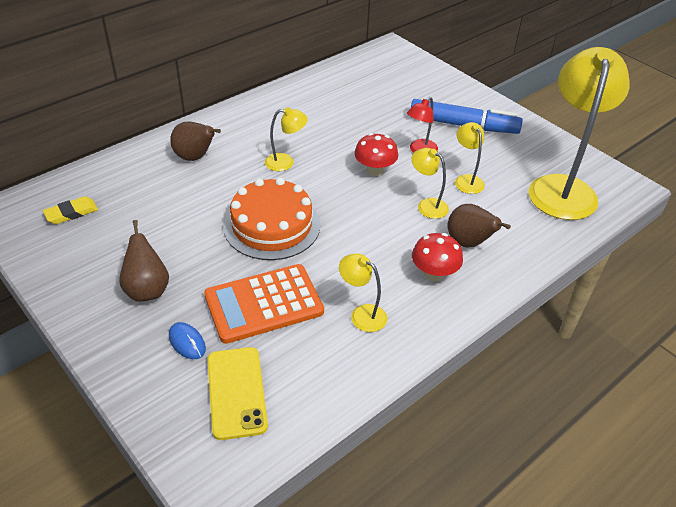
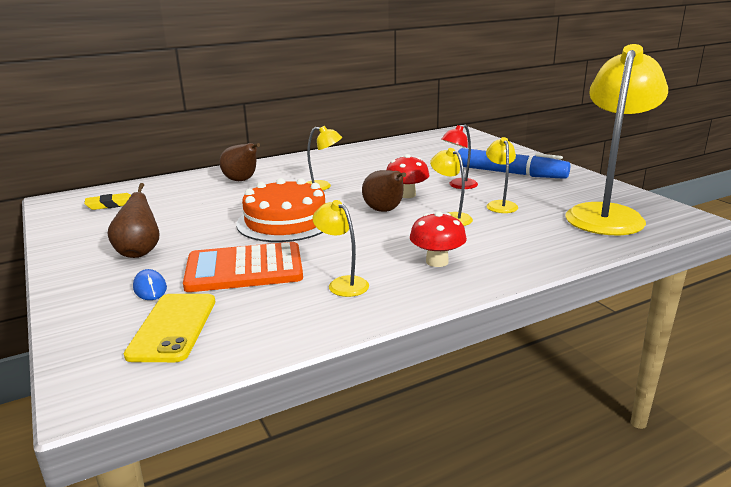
camera: 15 degrees right, 20 degrees down
(469, 243) = (485, 244): brown pear -> brown pear (385, 211)

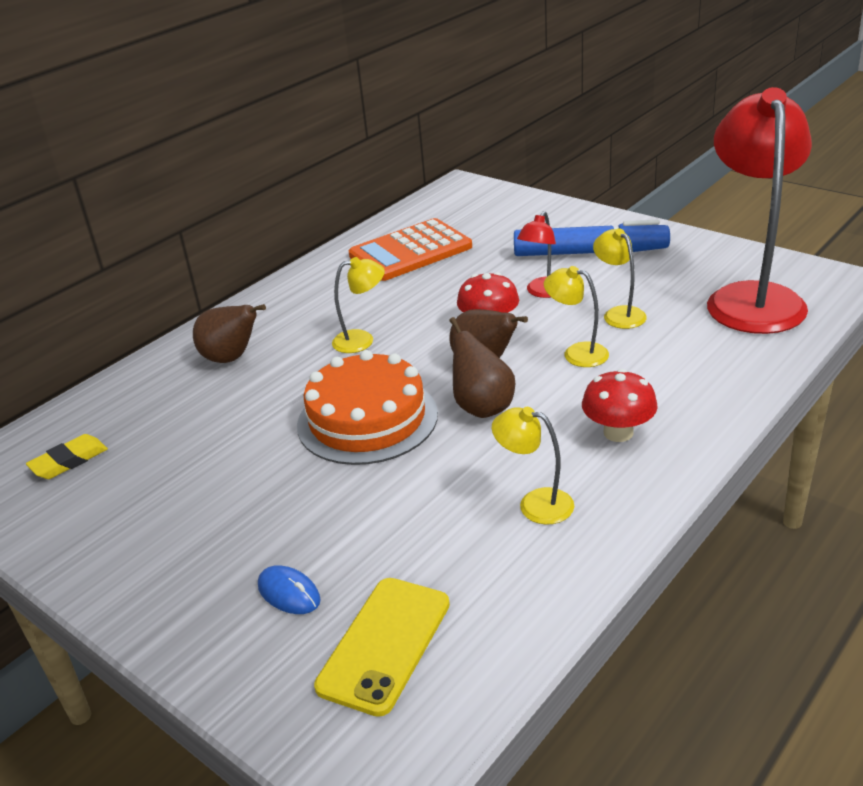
camera: 20 degrees left, 10 degrees up
(139, 252) = (209, 536): brown pear -> brown pear (482, 407)
(173, 327) = (384, 644): yellow phone -> yellow phone turned 45 degrees clockwise
(244, 269) = (388, 519): orange calculator -> orange calculator (410, 251)
(607, 214) = (752, 298): yellow lamp -> red lamp

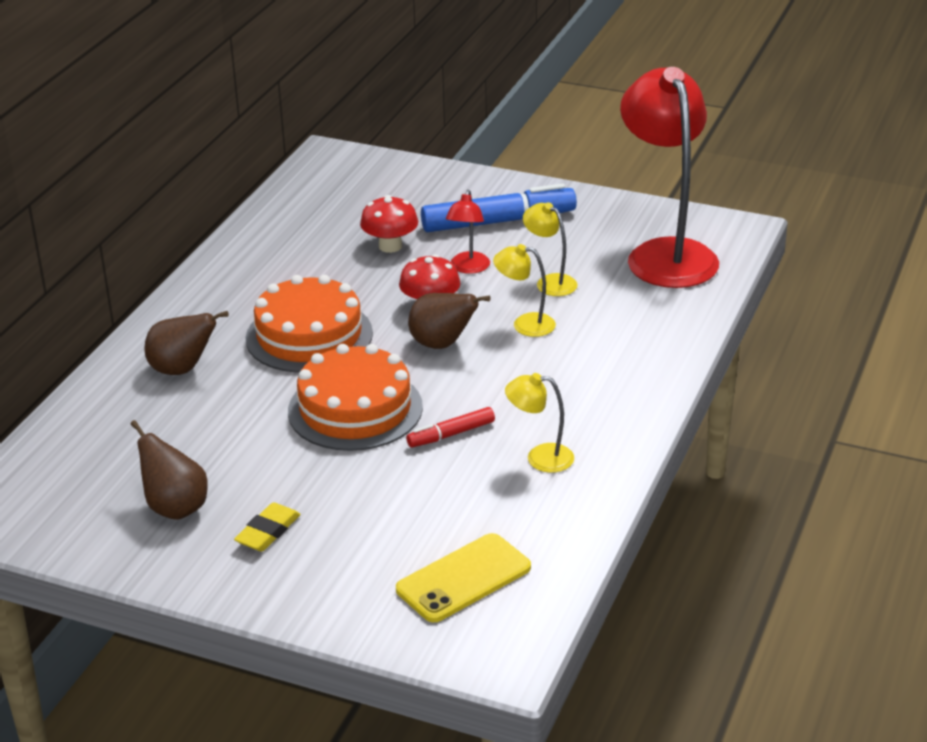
camera: 20 degrees left, 0 degrees up
(69, 461) = (77, 486): yellow eraser -> yellow eraser (268, 531)
(289, 593) = (363, 557): blue mouse -> none
(362, 340) = (309, 336): yellow lamp -> orange cake
(384, 644) = (463, 578): yellow phone -> yellow phone turned 45 degrees clockwise
(410, 251) = (311, 237): orange calculator -> none
(450, 461) = (451, 434): none -> red marker
(482, 407) = (458, 384): brown pear -> brown pear (175, 508)
(618, 432) = (588, 390): red mushroom -> red mushroom (390, 246)

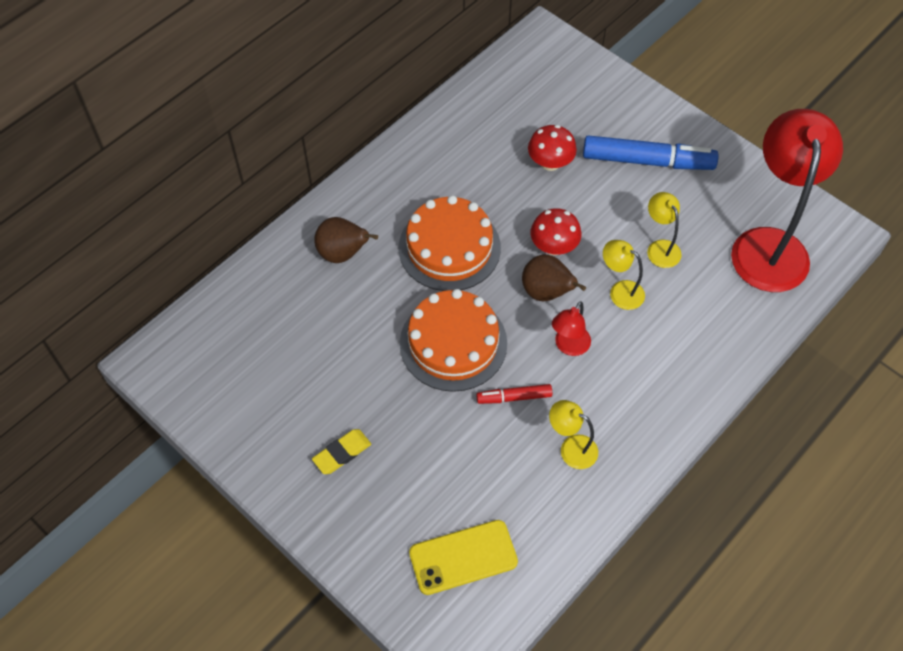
camera: 20 degrees right, 25 degrees up
(175, 508) = (286, 403): brown pear -> none
(468, 268) = (601, 209): red lamp -> red lamp (569, 346)

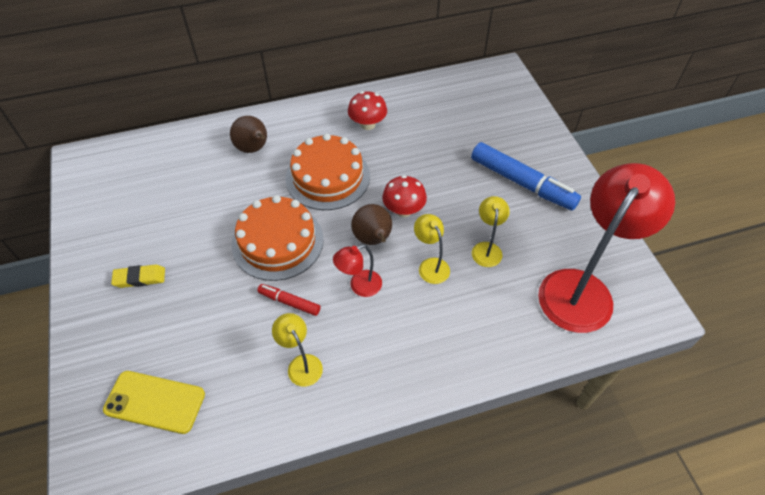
camera: 30 degrees right, 5 degrees down
(550, 163) = (445, 153): red mushroom -> red mushroom (367, 124)

